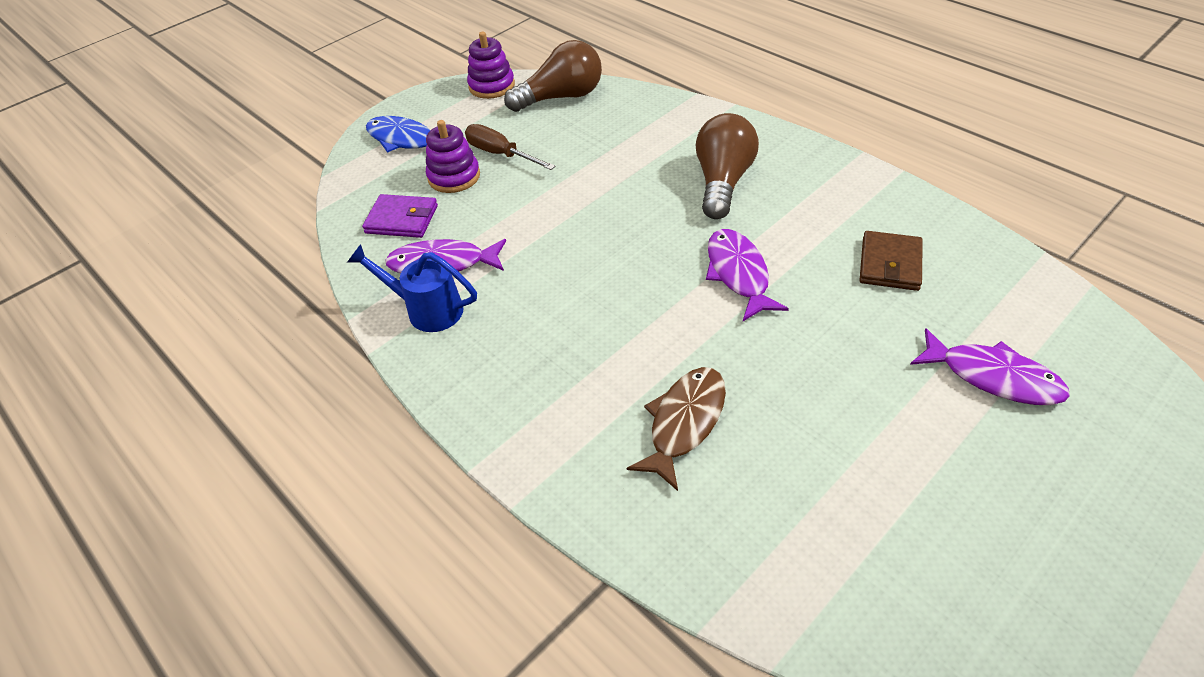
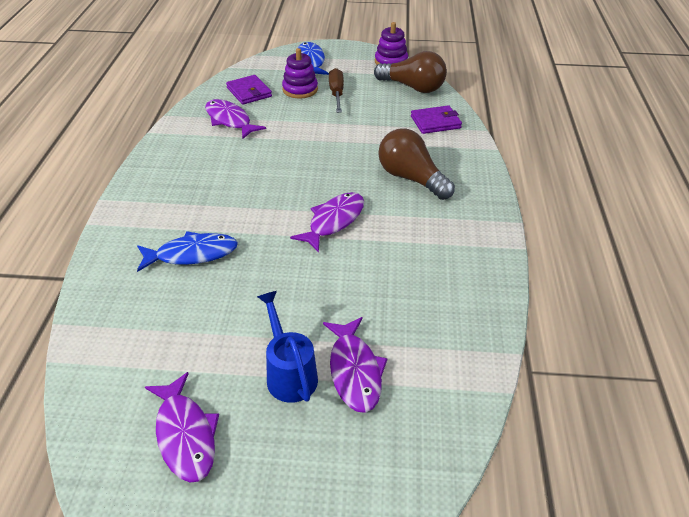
camera: 45 degrees right, 5 degrees down
(427, 310) = (193, 133): blue watering can -> blue watering can (289, 374)
(644, 116) = (435, 122): none -> purple wallet
(684, 423) = (192, 254): brown fish -> blue fish
(722, 182) = (411, 178): brown light bulb -> brown light bulb turned 105 degrees counterclockwise
(890, 264) = (415, 280): brown wallet -> none
(1001, 570) = (185, 435): none -> purple fish

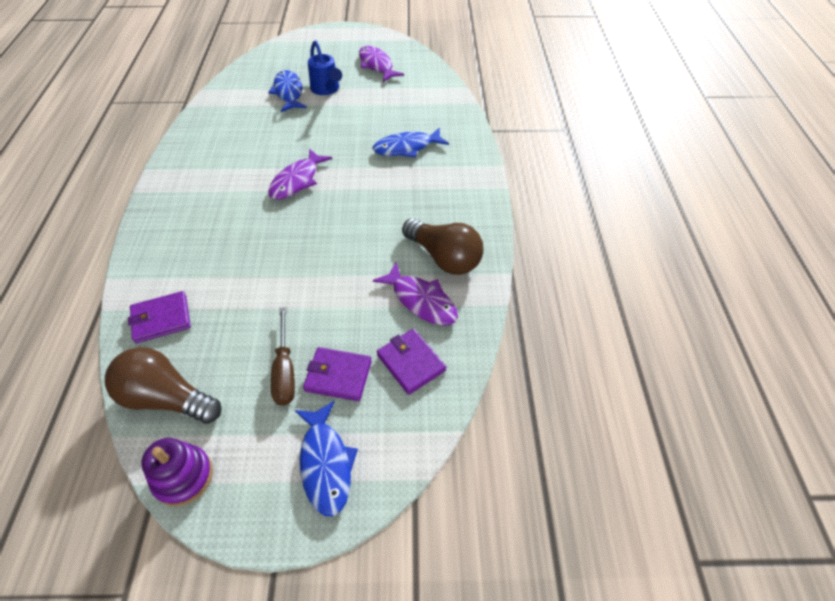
camera: 175 degrees right, 10 degrees up
(300, 90) = (338, 376): purple stacking toy -> purple wallet
(354, 371) = (288, 92): purple fish -> blue fish
(411, 178) = (217, 230): brown light bulb -> brown light bulb (444, 257)

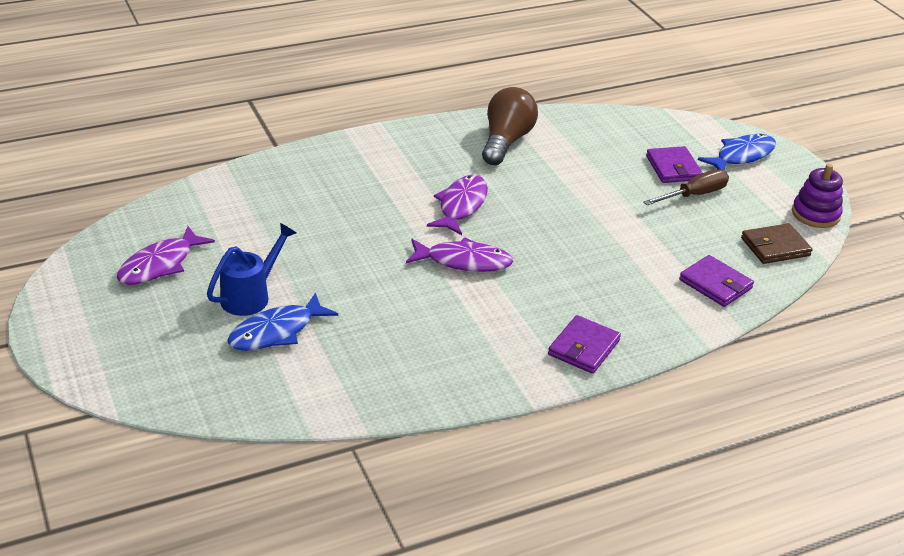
camera: 115 degrees left, 15 degrees down
(167, 398) = (775, 247): brown light bulb -> brown wallet
(406, 148) = (350, 196): blue fish -> none
(411, 363) = (630, 137): purple wallet -> purple wallet (584, 348)
(421, 301) = (565, 144): purple fish -> purple fish (461, 206)

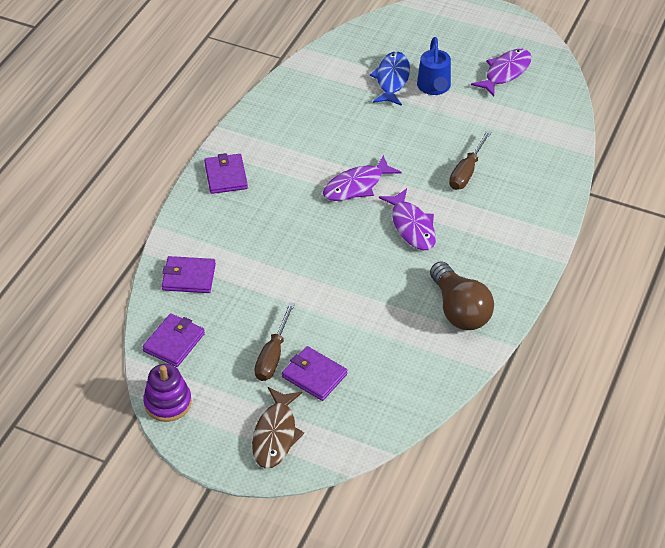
camera: 140 degrees right, 10 degrees up
(160, 265) = (505, 72): purple fish -> purple fish turned 45 degrees clockwise
(348, 213) = (467, 172): none -> brown screwdriver
(741, 156) = (275, 434): blue fish -> brown fish
(775, 247) = (174, 342): brown wallet -> purple wallet

